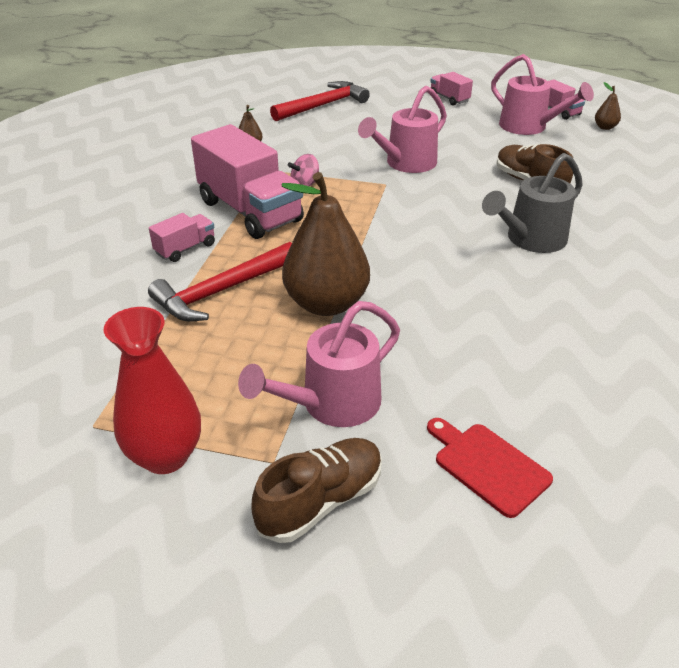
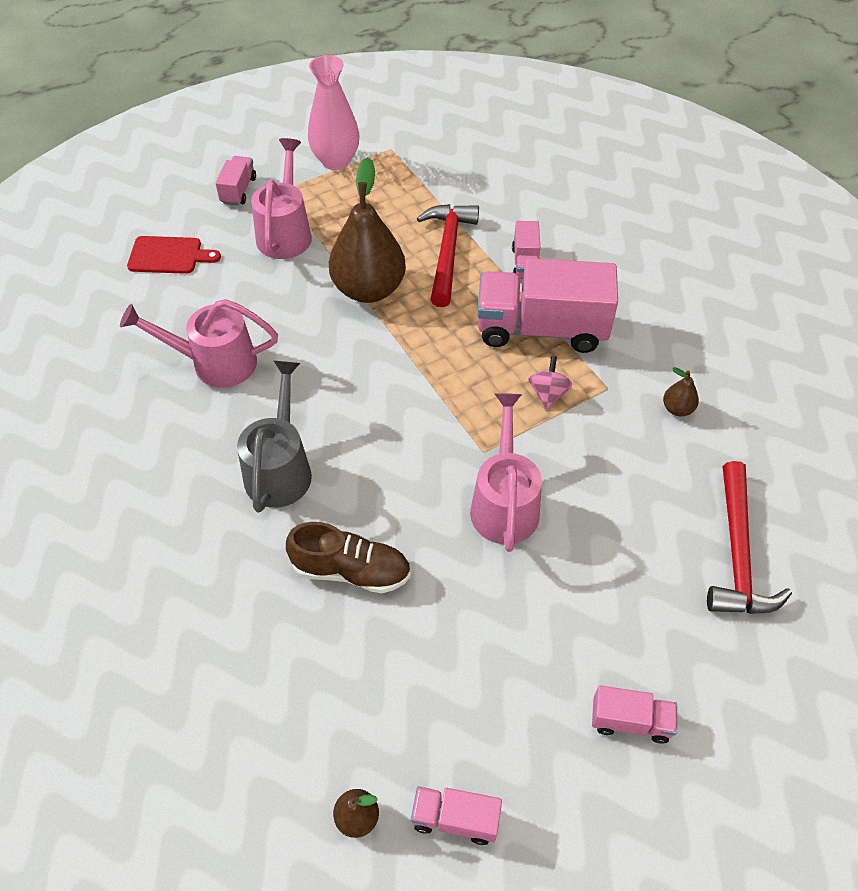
camera: 135 degrees right, 15 degrees up
(165, 456) = (336, 161): red vase -> pink vase
(321, 501) = (238, 190): brown shoe -> pink truck
(529, 127) = (454, 720): pink watering can -> pink watering can (214, 363)

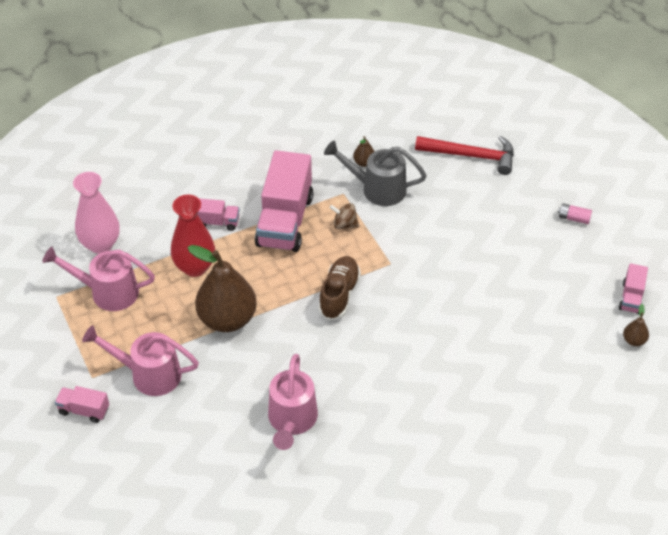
camera: 85 degrees left, 5 degrees down
(169, 255) = (160, 461): red cutting board -> none
(280, 467) = (396, 377): grey watering can -> grey watering can (376, 189)
(336, 161) = (62, 336): pink vase -> pink vase (101, 244)
(351, 570) = (479, 338): brown shoe -> brown shoe (339, 294)
(448, 252) = (195, 267): red hammer -> red vase
(504, 502) = (431, 256): pink watering can -> pink watering can (107, 292)
(548, 393) = (344, 224): pink spinning top -> brown spinning top
(630, 721) = (573, 218): pink truck -> pink battery

